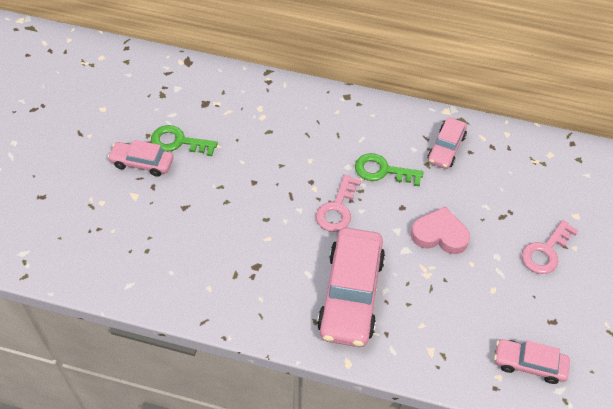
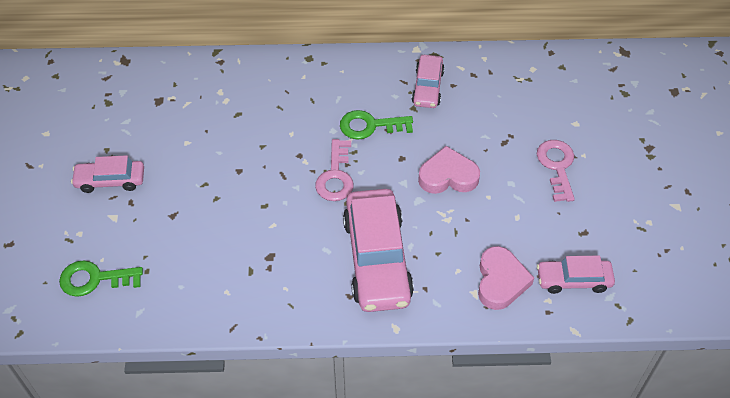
camera: 15 degrees left, 0 degrees up
(178, 142) = (143, 148): green key -> green key (94, 279)
(459, 346) = (500, 281): none -> pink heart
(545, 251) = (557, 166): pink key -> pink key turned 150 degrees clockwise

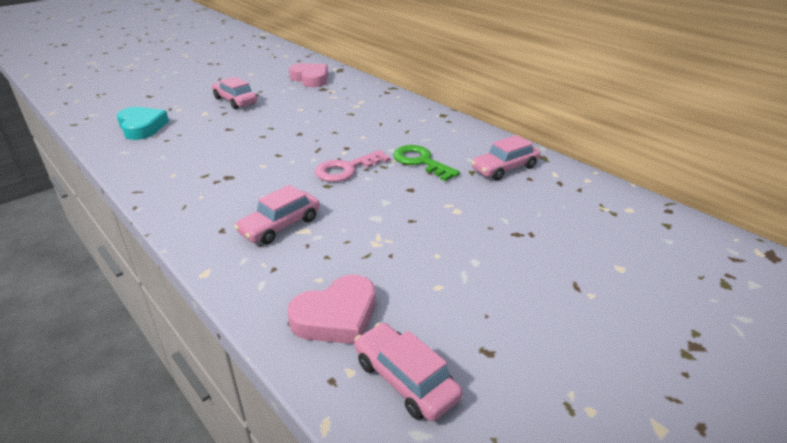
camera: 50 degrees right, 20 degrees down
(94, 279) = (142, 127): green key -> turquoise heart
(377, 259) = (280, 225): pink car -> pink car, size x0.55
(448, 176) = (426, 220): pink heart -> pink heart (310, 79)
(557, 166) = (544, 282): pink key -> none

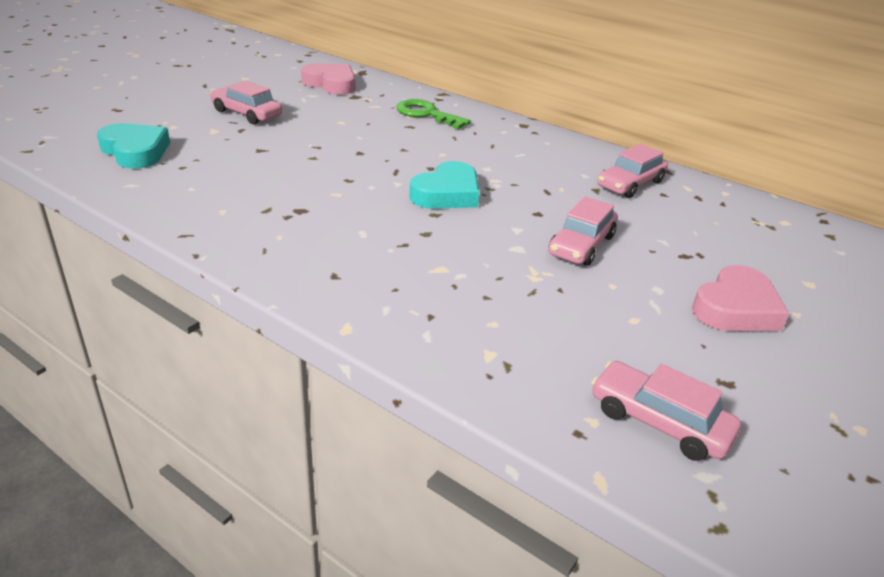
camera: 15 degrees left, 0 degrees up
(280, 225) = (406, 265): pink car -> pink car (581, 245)
(336, 316) = (540, 363): pink heart -> pink heart (736, 308)
(346, 169) = (447, 194): pink key -> turquoise heart
(420, 161) = (530, 180): green key -> green key (426, 114)

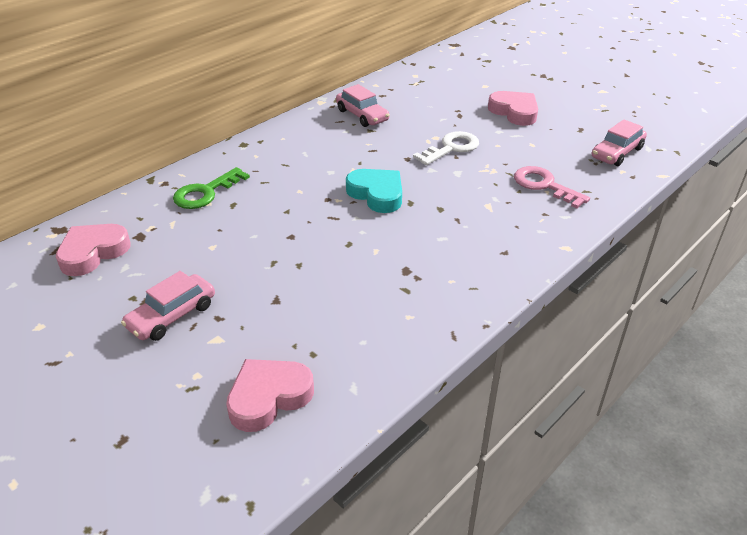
camera: 80 degrees left, 5 degrees up
(135, 151) = (268, 397): turquoise heart -> pink heart
(509, 321) = (544, 185): none -> pink key
(581, 245) = (451, 148): pink car -> white key

